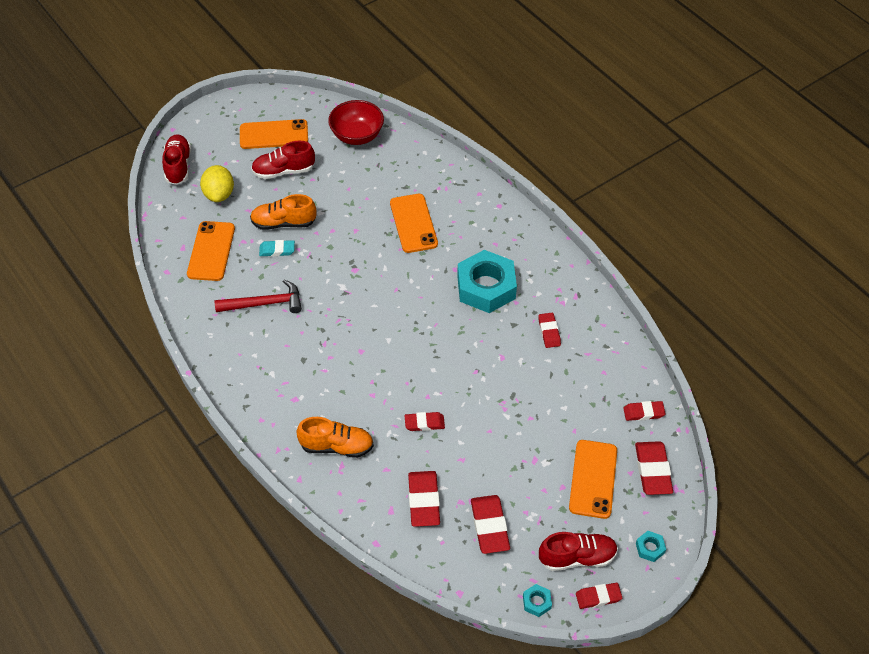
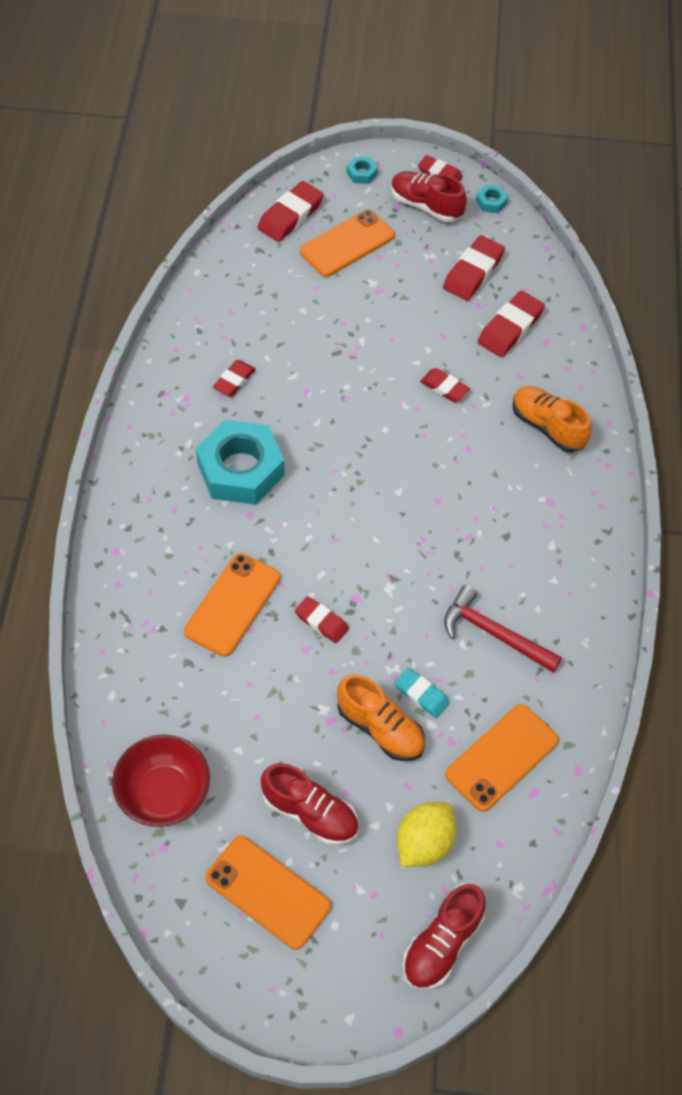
camera: 140 degrees left, 5 degrees up
(643, 412) = (240, 257): red eraser -> red eraser (321, 622)

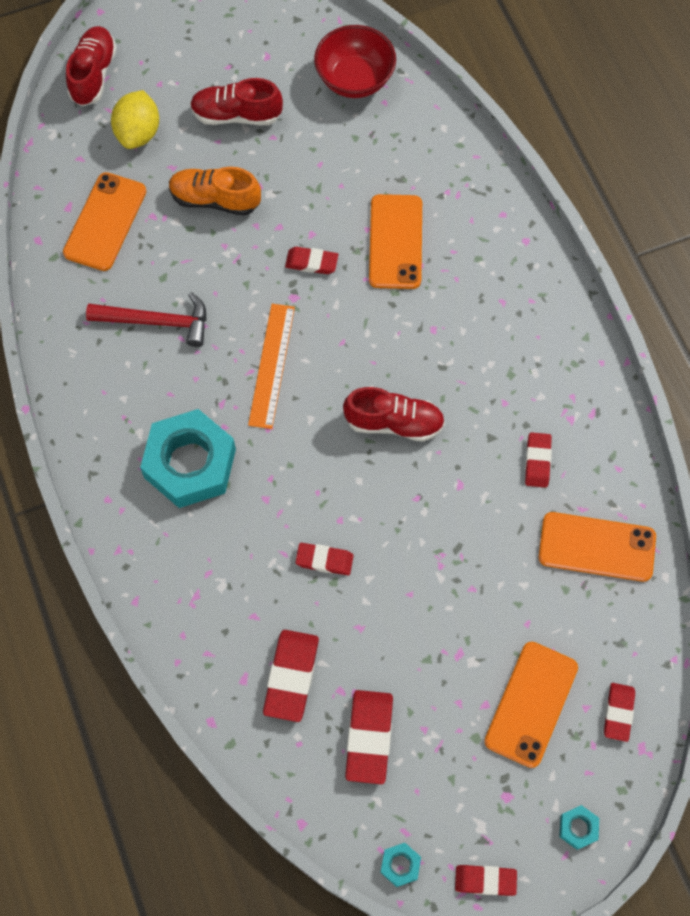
camera: 155 degrees right, 10 degrees up
(241, 469) = (469, 369): turquoise nut -> turquoise nut (190, 463)
(267, 892) = (238, 51): orange phone -> orange phone (597, 547)
(290, 215) = (618, 712): red eraser -> red eraser, size x0.62
(408, 548) = (271, 365): none -> orange ruler
(421, 694) = (195, 241): turquoise eraser -> none
(426, 206) = (474, 815): red shoe -> red shoe (394, 422)
(547, 427) = (197, 565): orange shoe -> none

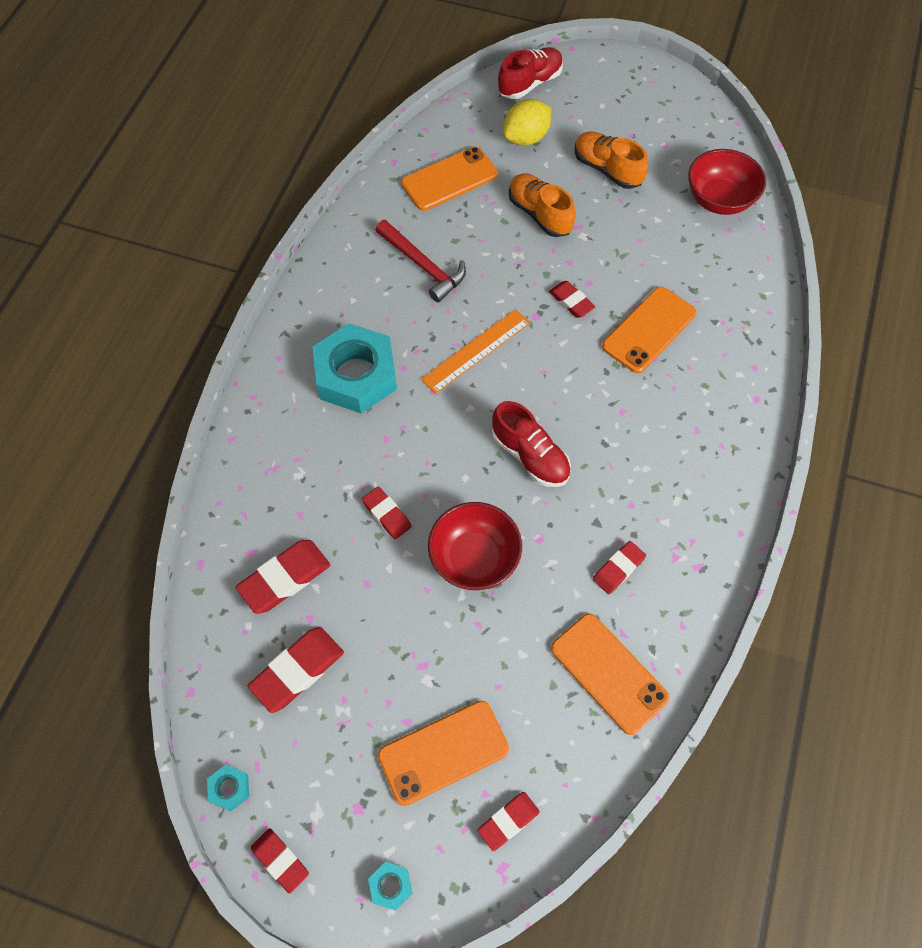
camera: 40 degrees right, 5 degrees down
(236, 115) = (607, 169): red shoe -> orange shoe
(424, 540) = (474, 558): none -> red bowl

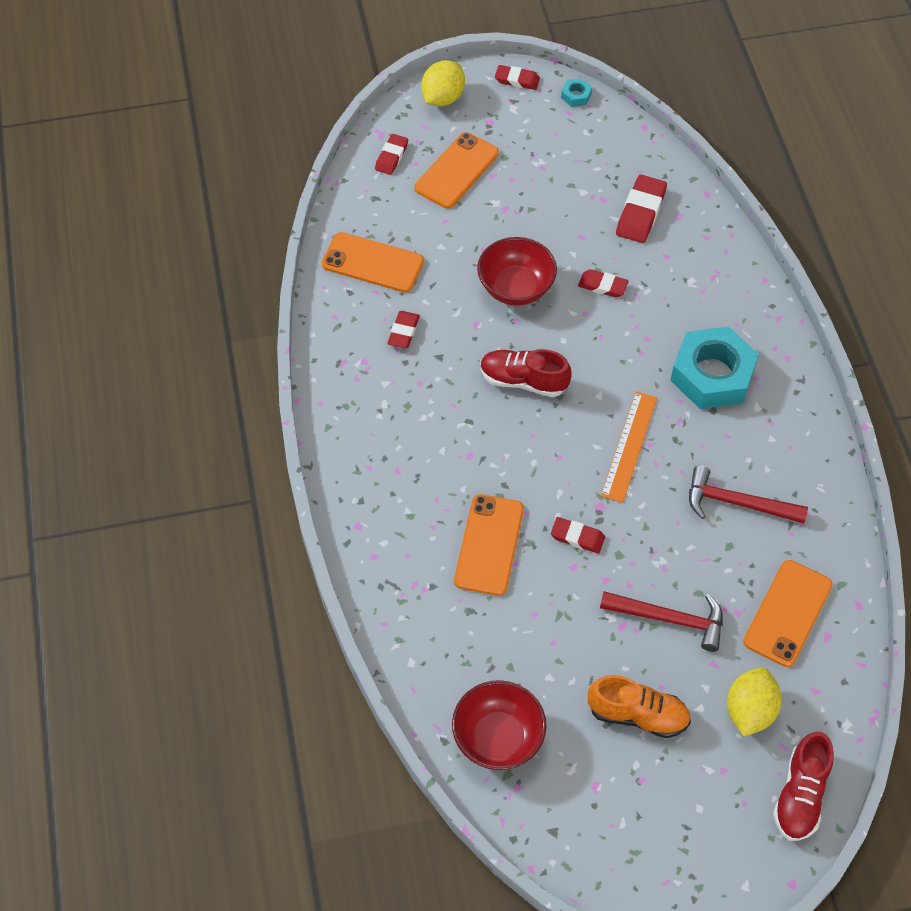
camera: 150 degrees right, 5 degrees down
(297, 671) = (585, 168): red eraser -> none
(390, 886) = (443, 98): turquoise nut -> yellow lemon
(540, 214) = (670, 619): orange shoe -> red hammer

